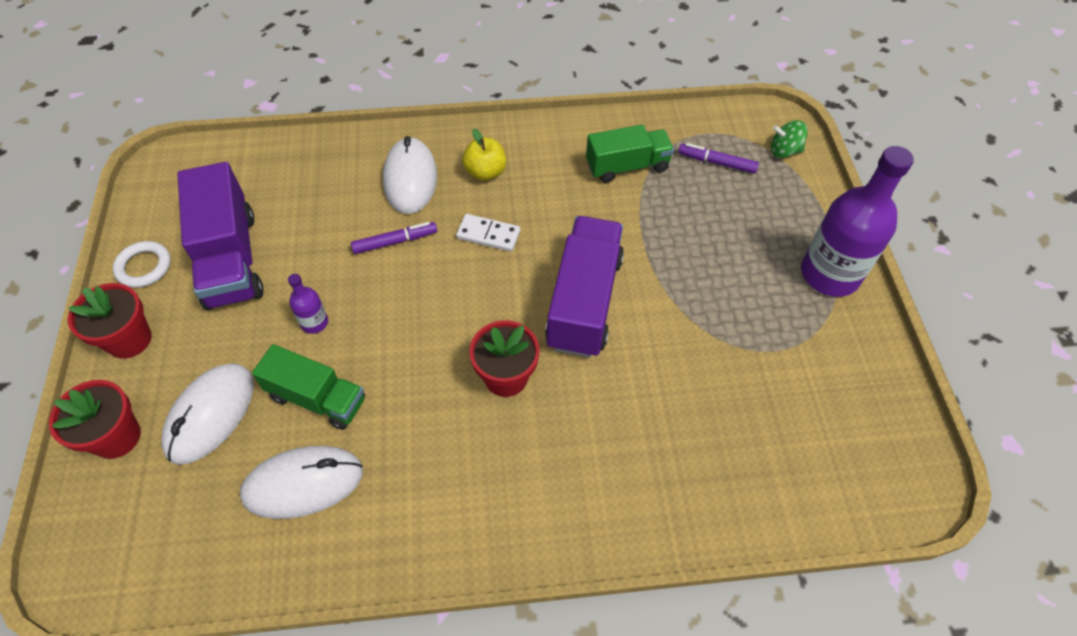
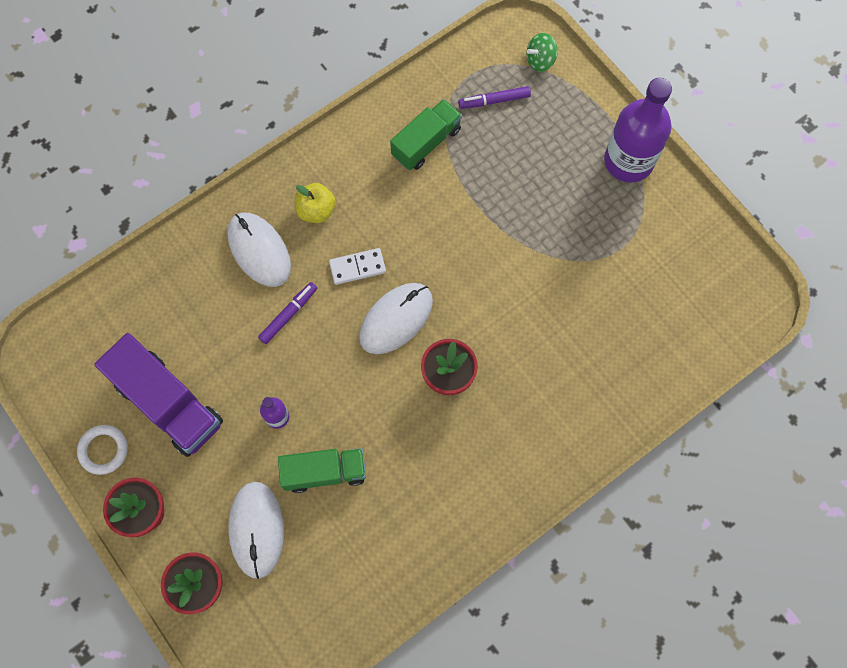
camera: 30 degrees left, 15 degrees up
(303, 483) = (361, 536): white mouse -> white mouse (396, 319)
(584, 301) = (466, 285): purple truck -> none

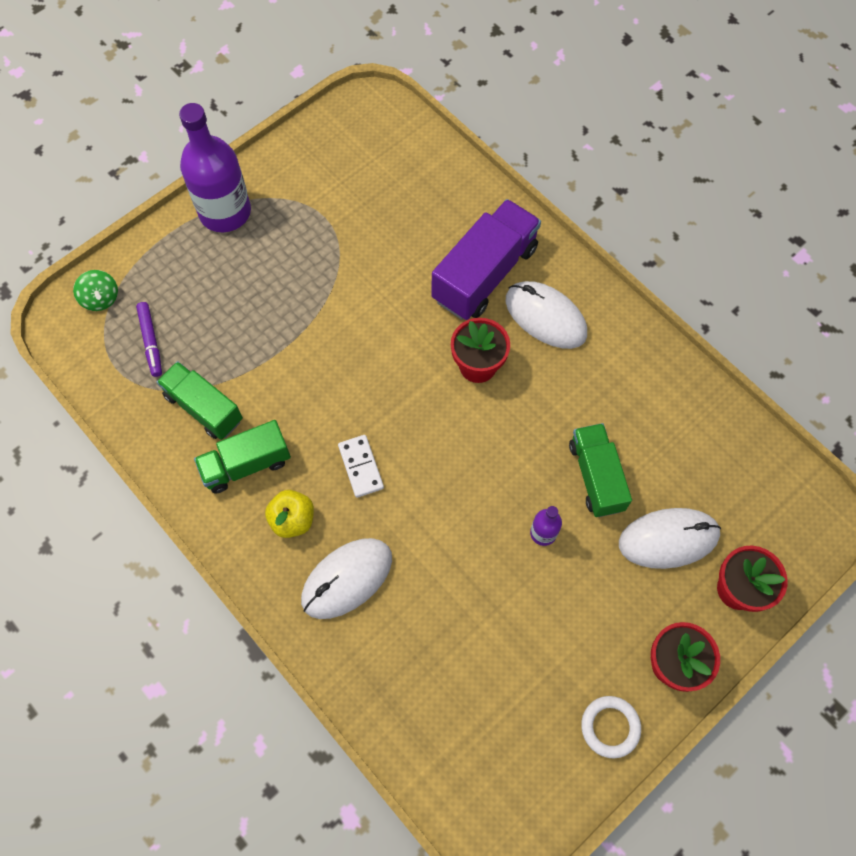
camera: 95 degrees left, 5 degrees down
(169, 403) = (544, 658): purple truck -> purple truck (484, 274)
(289, 314) = (423, 535): purple marker -> none
(370, 175) = (246, 464): none -> green truck
(396, 319) = (418, 421): white mouse -> white mouse (545, 317)

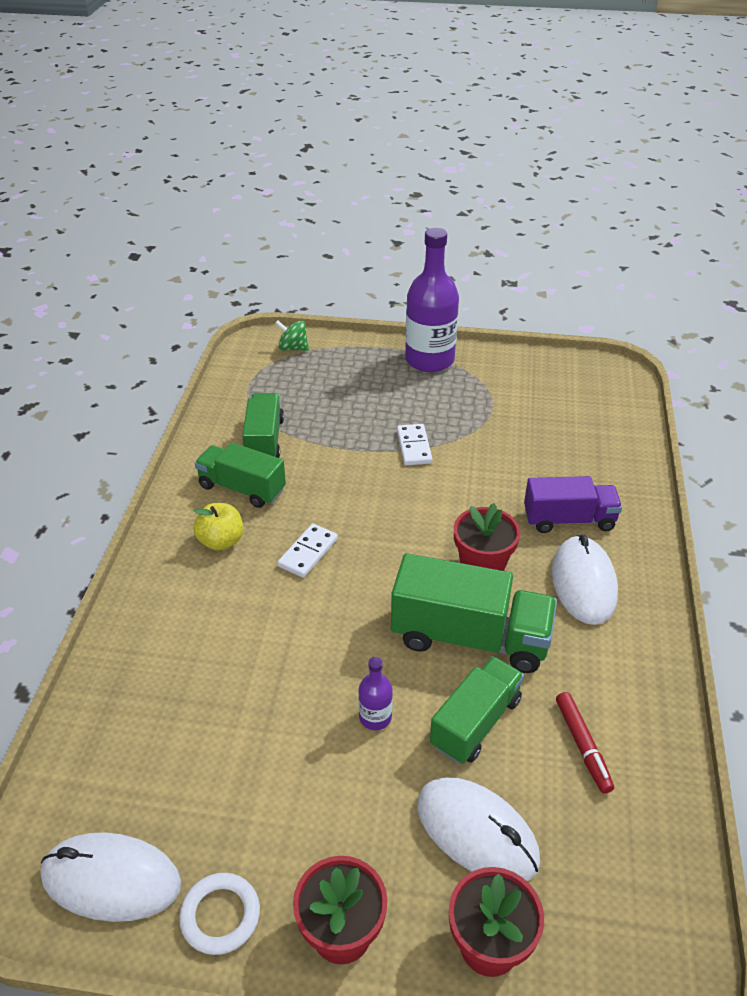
camera: 50 degrees right, 25 degrees down
(101, 298) = (293, 348): green spinning top -> green spinning top turned 90 degrees clockwise
(151, 342) = (287, 387): purple marker -> none
(317, 308) = (414, 447): none -> white domino
(347, 579) = (199, 605): white mouse -> white mouse (111, 880)
(484, 274) = (569, 520): purple truck -> purple truck, size x0.66
(529, 424) = (470, 637): none -> green truck
(660, 430) = (582, 746): none -> red marker

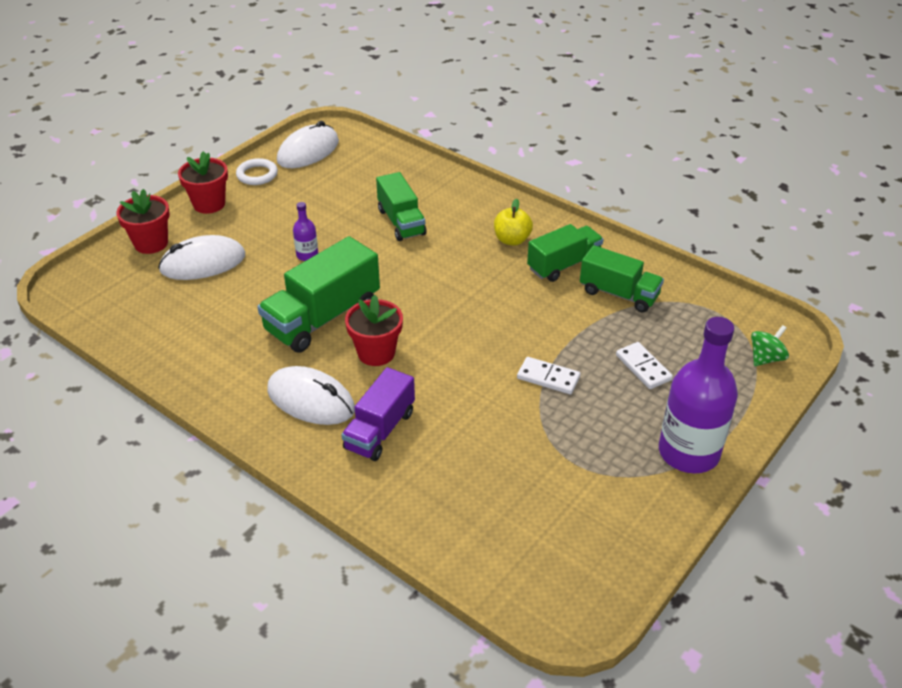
camera: 120 degrees right, 0 degrees up
(308, 552) = (467, 274): white domino -> white domino (643, 367)
(475, 722) = (262, 291): green truck -> green truck (401, 222)
(582, 746) = (200, 327): red marker -> none

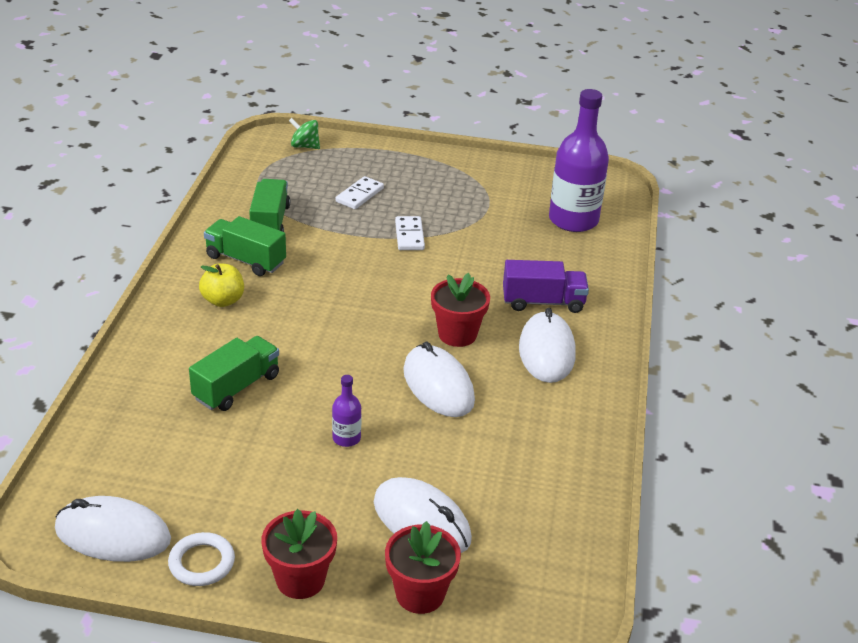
camera: 120 degrees left, 5 degrees down
(322, 318) = (438, 385): green truck -> white mouse
(688, 452) = (435, 164): purple bottle -> purple bottle (573, 220)

